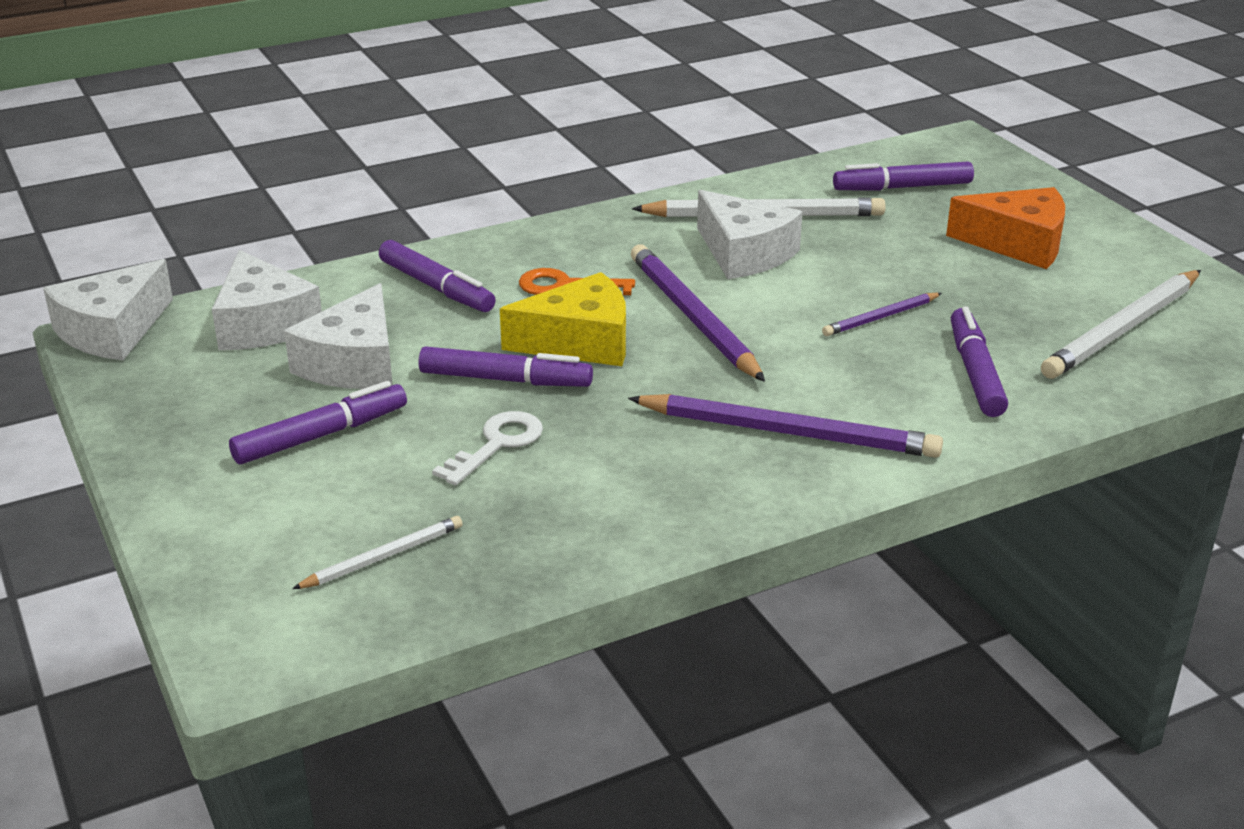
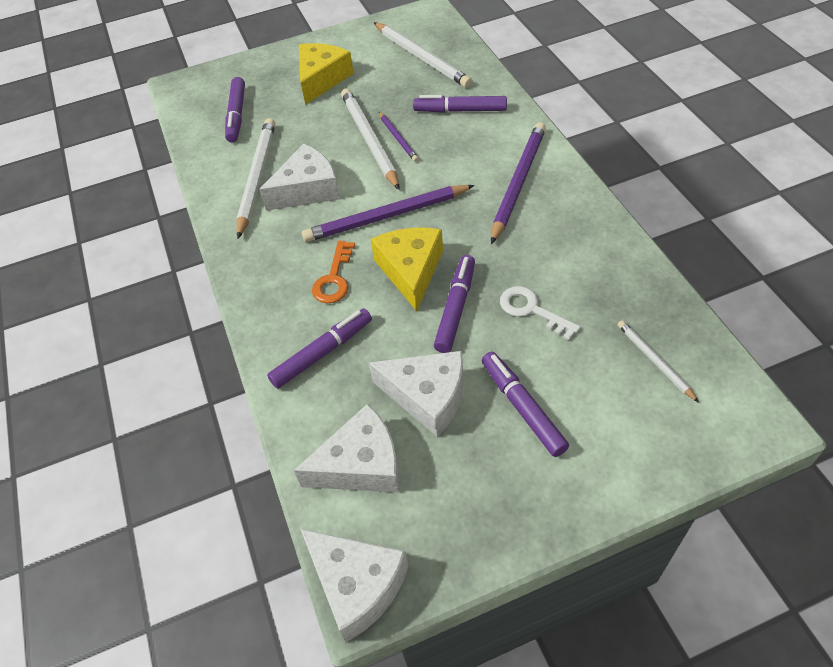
camera: 80 degrees left, 20 degrees up
(869, 293) = (369, 140): none -> white pencil
(1018, 243) = (322, 79): orange cheese -> yellow cheese

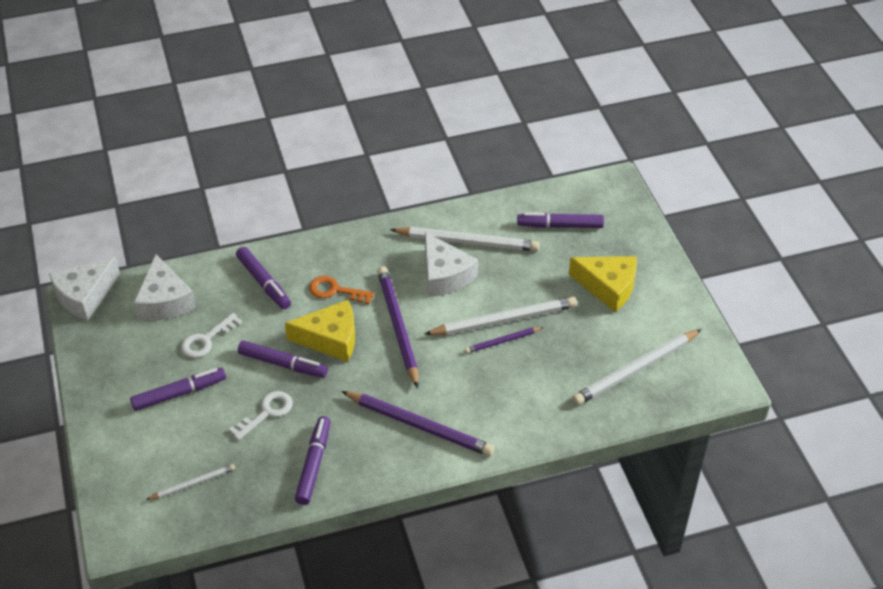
camera: 90 degrees right, 5 degrees down
(427, 396) = (206, 340): white cheese -> white key
(460, 110) = (537, 393): purple marker -> purple marker (313, 464)

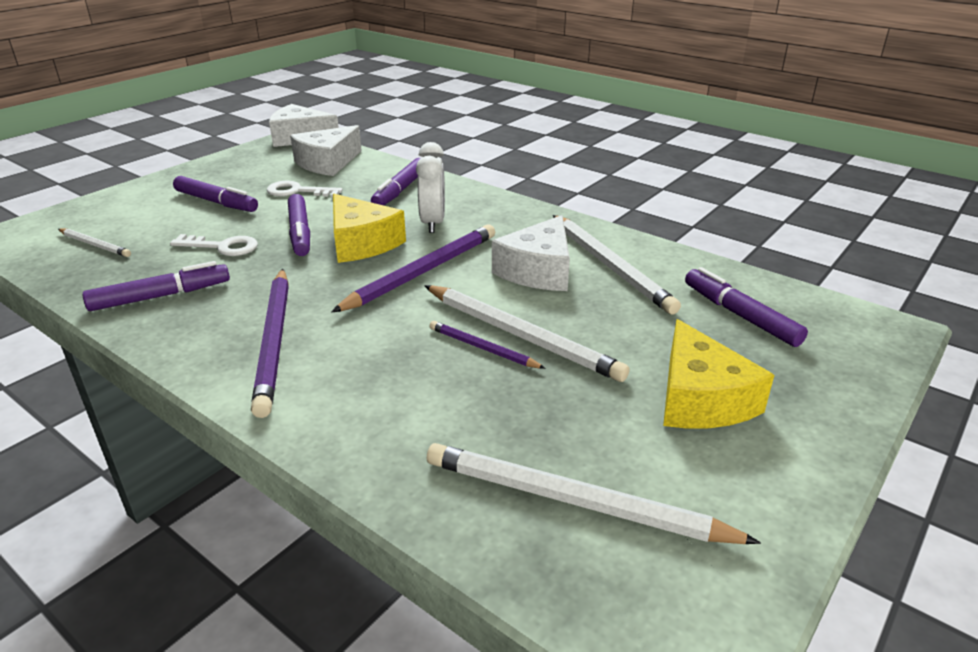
camera: 55 degrees right, 15 degrees down
(335, 291) = (433, 223): orange key -> white clock

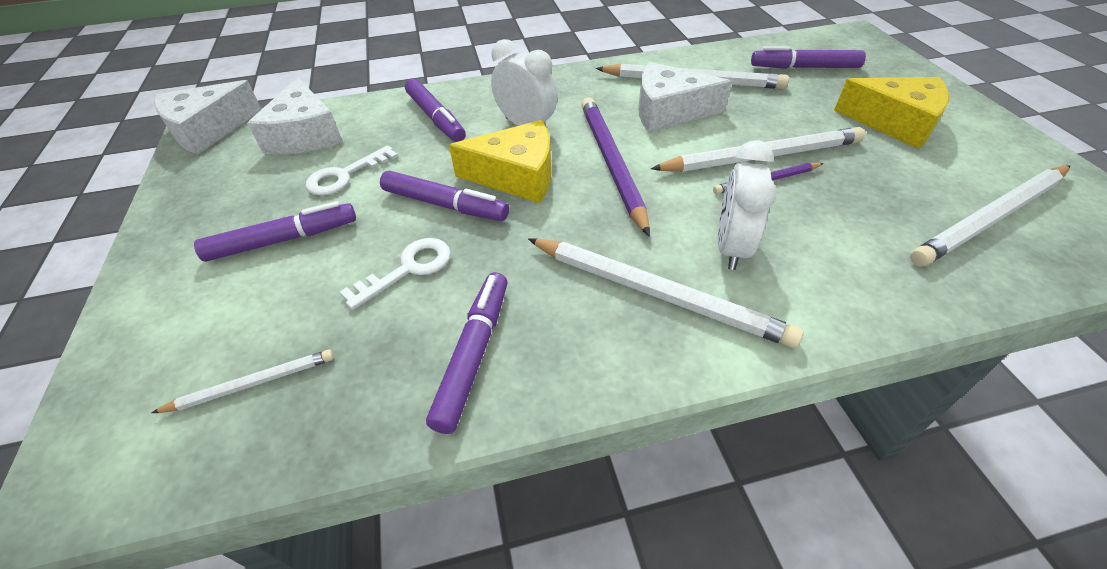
camera: 50 degrees left, 15 degrees up
(275, 341) = (657, 293): purple pencil -> white pencil
(363, 357) = (731, 247): none -> white clock
(538, 270) = (668, 111): white cheese -> white cheese turned 120 degrees clockwise

